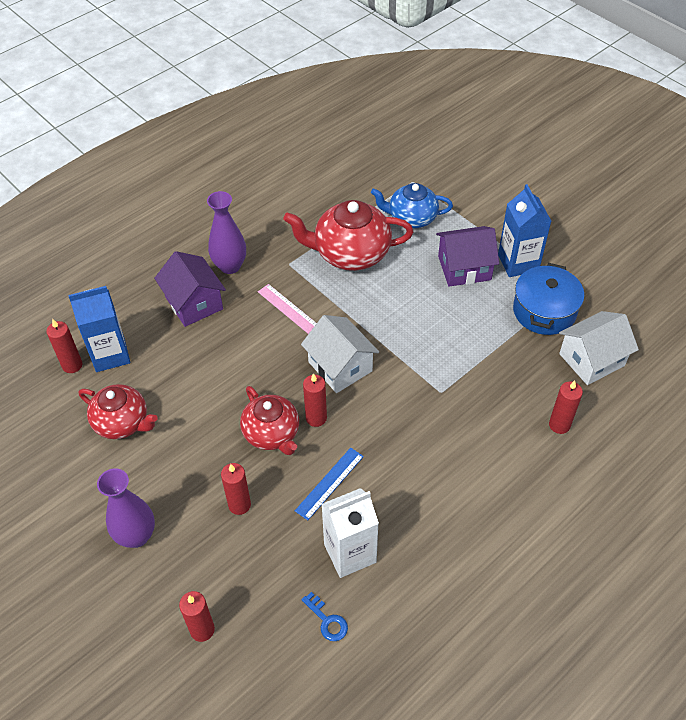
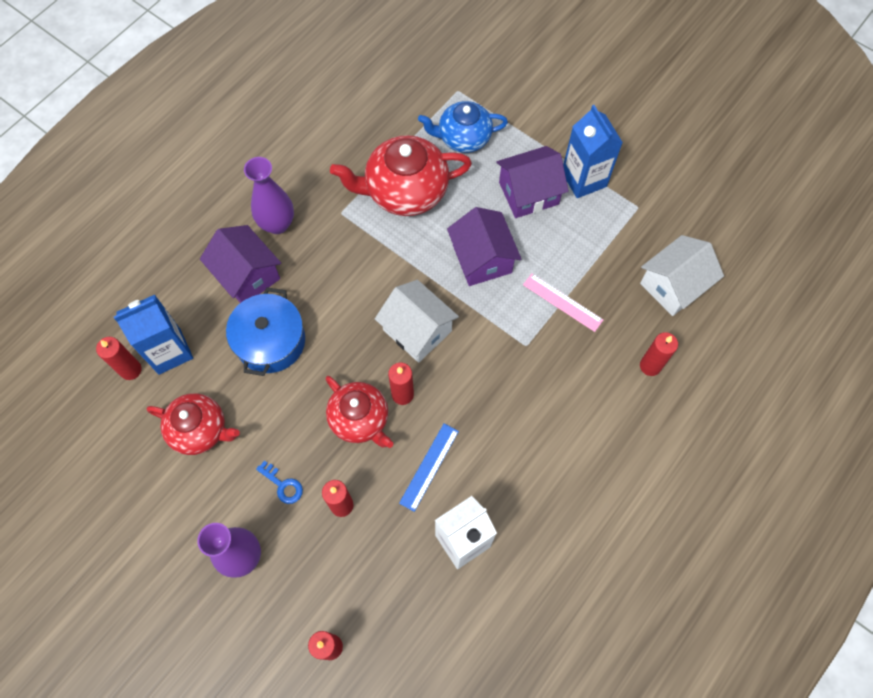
camera: 10 degrees left, 15 degrees up
(289, 309) = (351, 269): pink ruler -> pink ruler (562, 302)
(327, 620) = (452, 616): blue key -> blue key (282, 485)
(411, 315) = (482, 259): none -> purple house
(544, 311) = (618, 234): blue pot -> blue pot (270, 341)

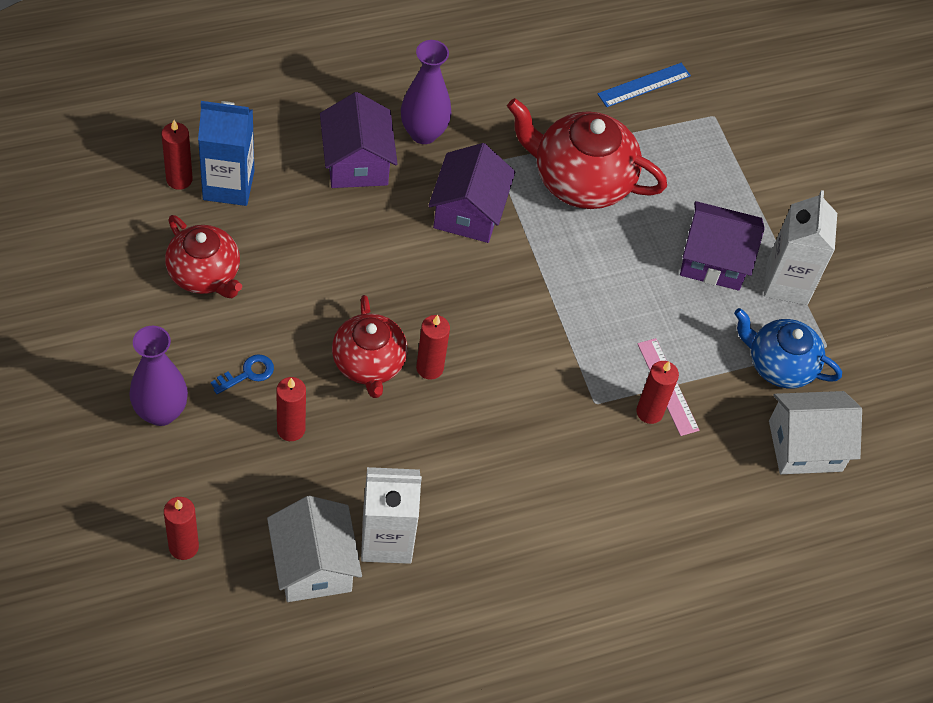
camera: 25 degrees right, 10 degrees down
(270, 341) = (334, 237): blue pot -> none
(282, 485) = (247, 374): blue key -> blue key turned 105 degrees counterclockwise
(417, 330) = (491, 318): white house -> white house (313, 565)
(429, 466) = (405, 451): blue ruler -> blue ruler (644, 85)
(463, 138) = (684, 165): blue teapot -> blue teapot (779, 365)
(482, 259) = (613, 293): purple house -> purple house (468, 212)
(584, 179) = (787, 283): blue carton -> white carton
(650, 366) = (716, 506): red candle -> red candle (649, 412)

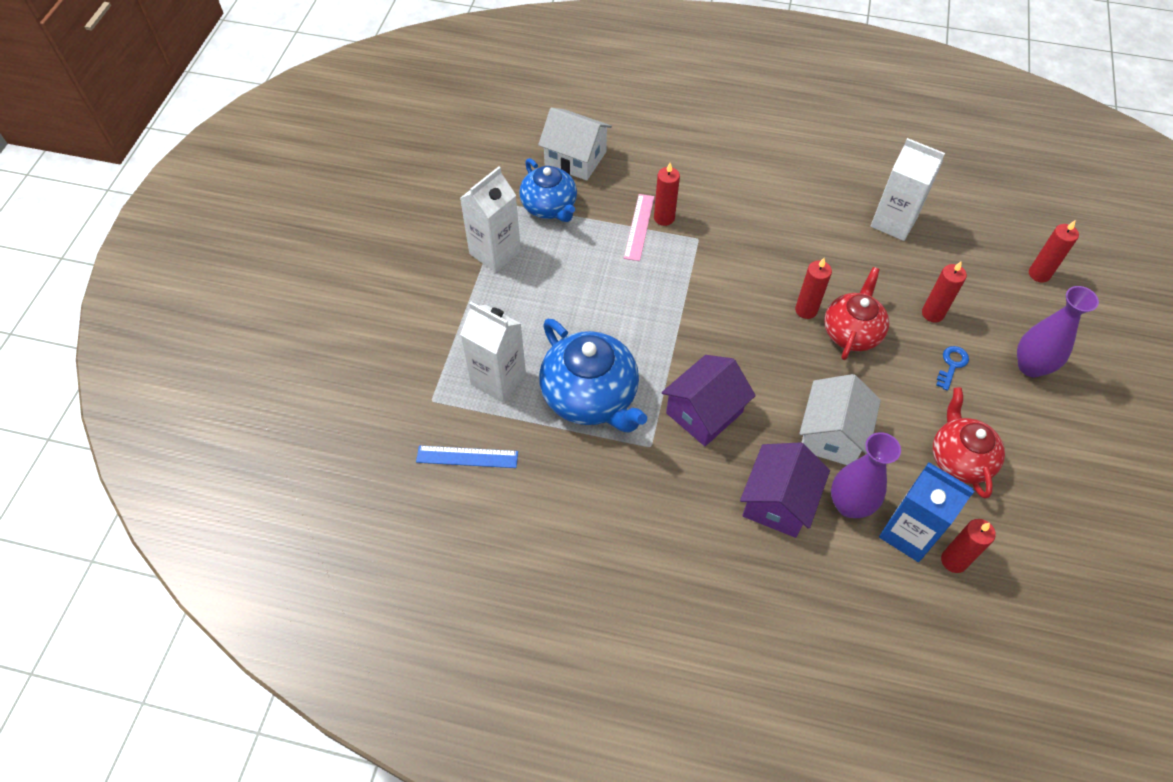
camera: 140 degrees left, 0 degrees up
(247, 374) = (951, 365): blue key -> blue key turned 120 degrees clockwise
(313, 565) = (951, 228): white house -> white house (831, 435)
(423, 133) = (700, 503): purple vase -> purple vase (849, 505)
(580, 180) = (590, 397): red teapot -> blue teapot
(674, 159) = (498, 379): none -> white carton
(714, 260) = (535, 290): purple house -> none

